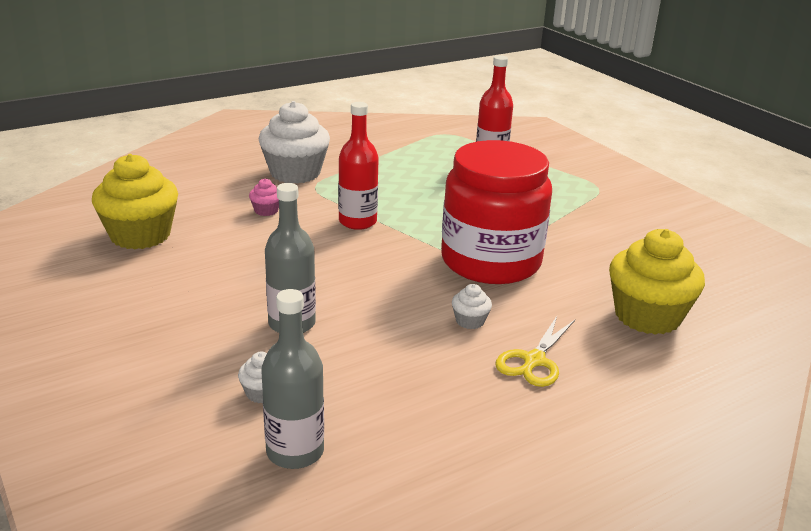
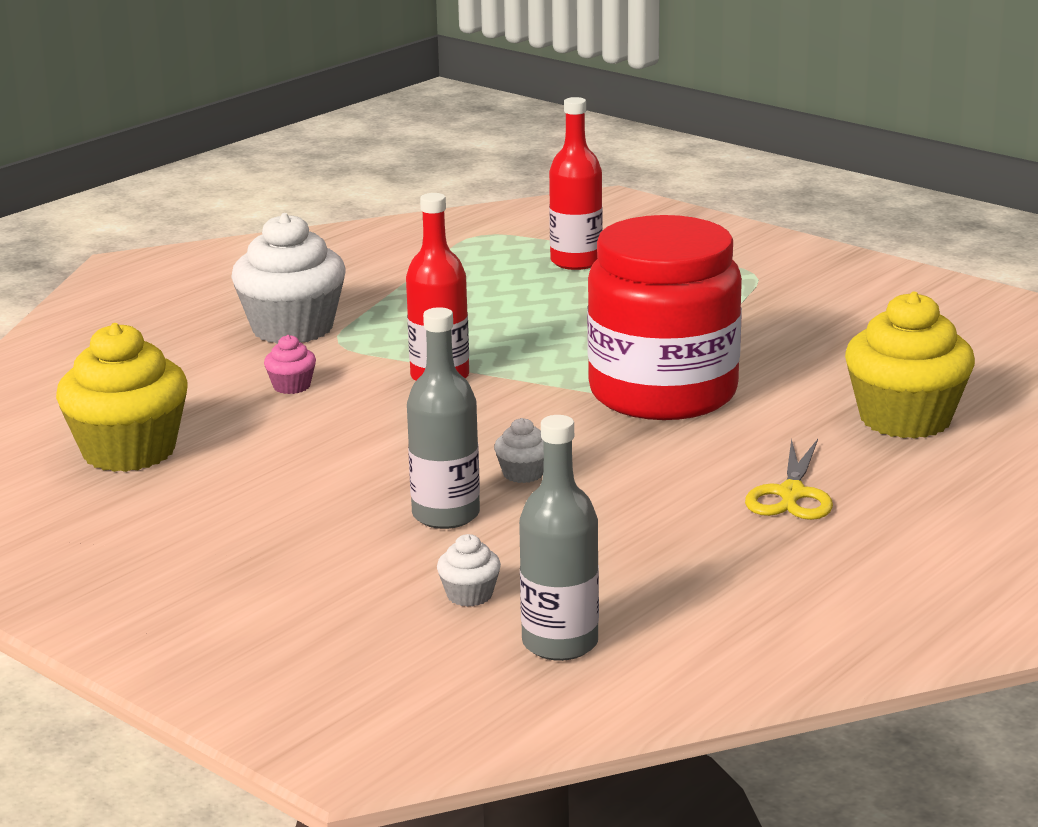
camera: 15 degrees left, 5 degrees down
(470, 321) = (681, 467): white cupcake -> white cupcake (523, 473)

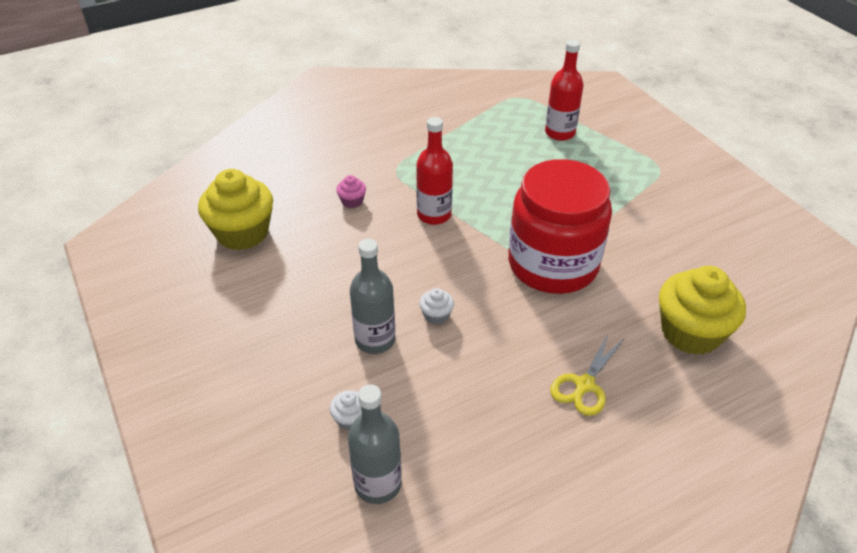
camera: 20 degrees right, 20 degrees up
(292, 328) = (378, 152): white cupcake -> none

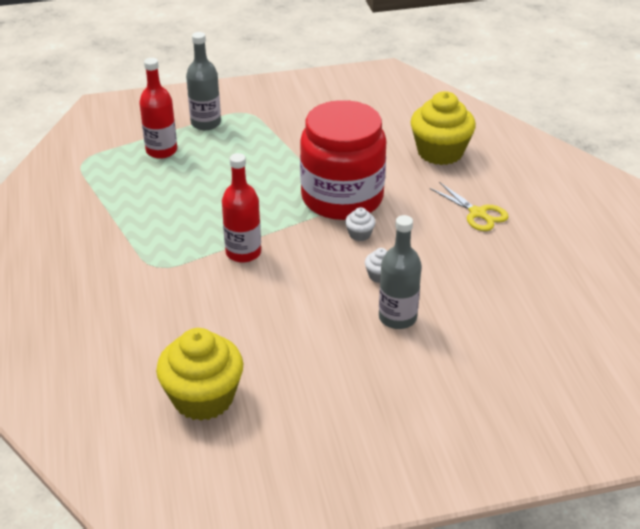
camera: 75 degrees left, 5 degrees down
(350, 419) = (484, 345): white cupcake -> white cupcake (359, 234)
(352, 201) = (192, 305): pink cupcake -> none
(378, 484) = (551, 338): grey bottle -> grey bottle (206, 123)

